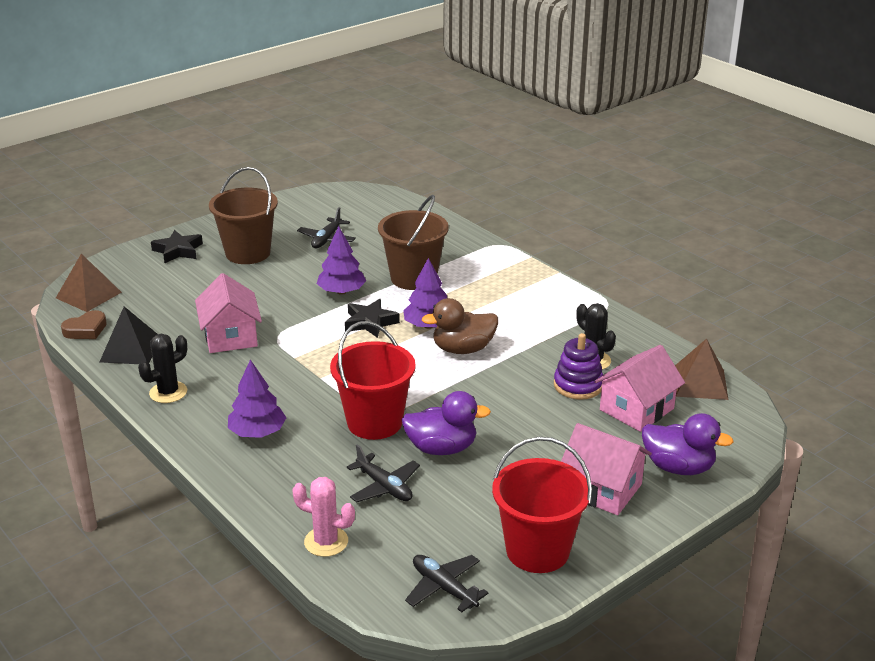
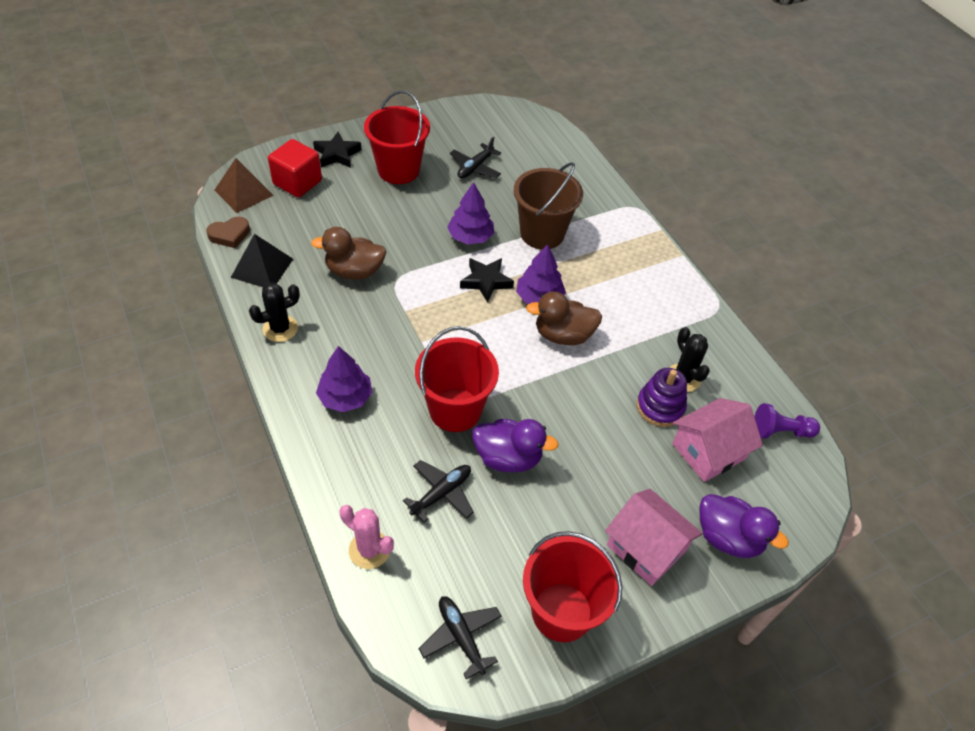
camera: 10 degrees right, 20 degrees up
(144, 278) = (297, 182): none -> red cube
(230, 336) = (354, 271): pink house -> brown duck
(248, 253) = (398, 170): brown bucket -> red bucket
(384, 487) = (441, 493): black plane -> black plane turned 105 degrees counterclockwise
(700, 383) = (780, 431): brown pyramid -> purple pawn

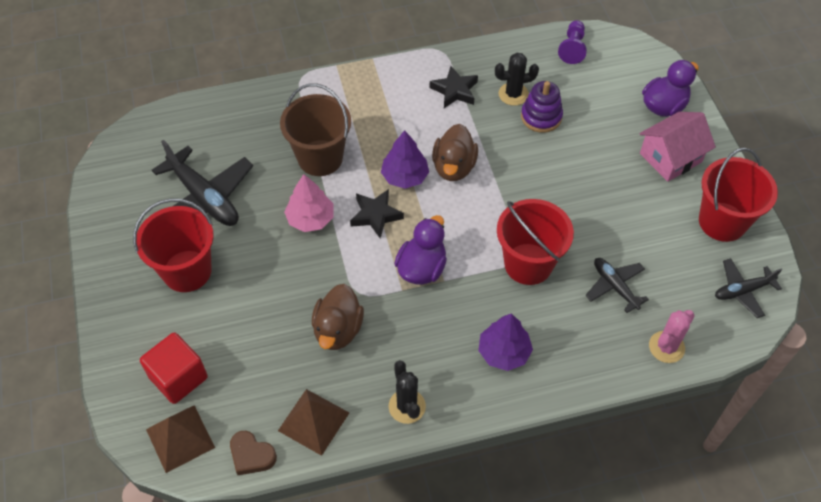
camera: 75 degrees left, 5 degrees up
(230, 235) = (251, 455): brown heart -> brown heart turned 135 degrees clockwise
(262, 268) = (313, 421): black pyramid -> brown pyramid
(337, 154) = (139, 331): black star -> black star (455, 91)
(470, 237) = (310, 219): purple tree -> pink tree
(475, 167) = (204, 198): black plane -> black plane, size x1.74
(508, 458) = (582, 232): purple duck -> purple duck (422, 268)
(708, 451) = (587, 97): pink house -> none

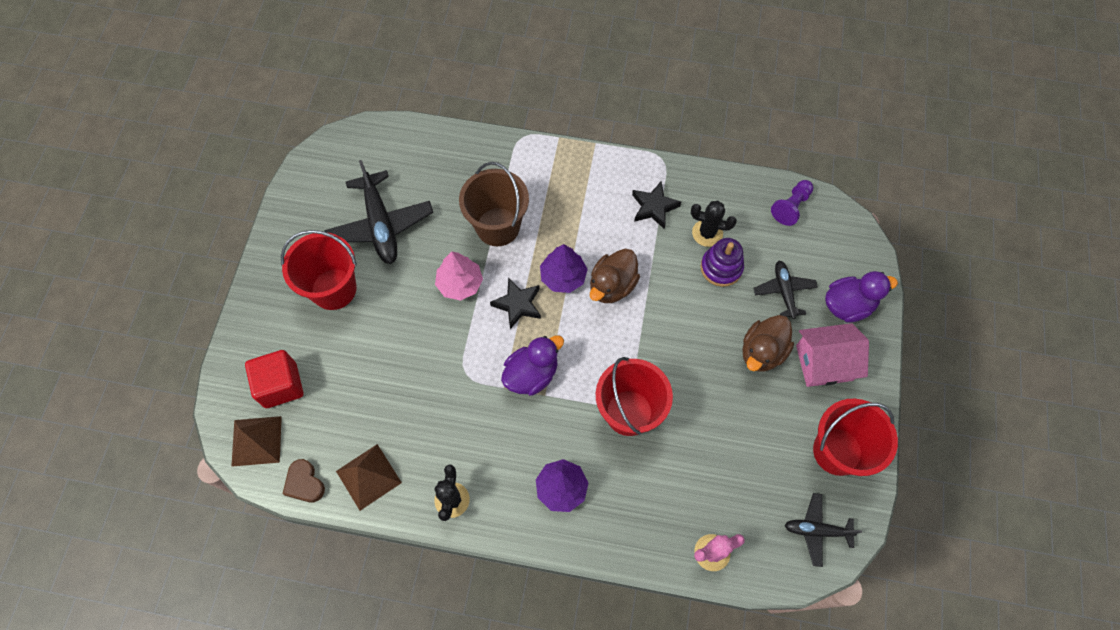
camera: 25 degrees right, 10 degrees up
(338, 330) = (430, 401): brown duck -> brown duck (762, 352)
(615, 286) = (697, 471): black plane -> black plane (784, 291)

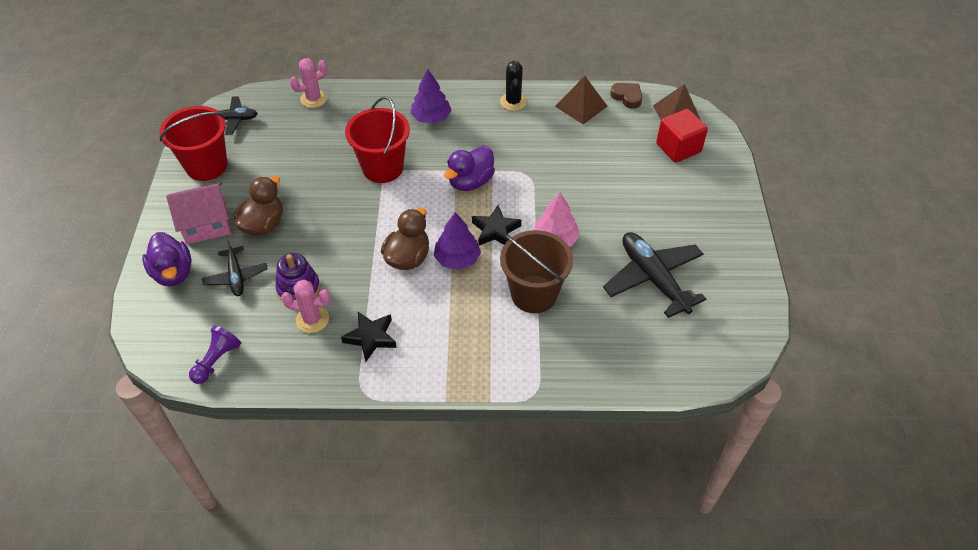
camera: 170 degrees right, 15 degrees down
(334, 289) = (671, 219): red bucket -> none
(707, 233) = (312, 319): black cactus -> pink cactus
(848, 305) = (173, 273): purple duck -> purple duck turned 90 degrees counterclockwise

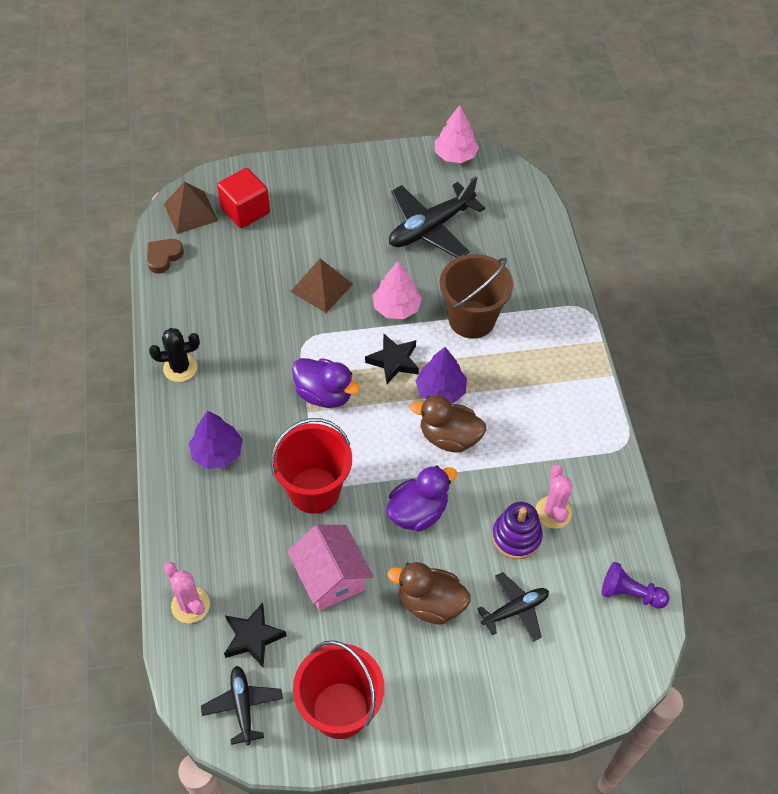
camera: 100 degrees left, 5 degrees up
(173, 273) = (527, 685): purple duck -> purple duck (418, 512)
(206, 224) = (443, 673): pink house -> pink house (331, 577)
(371, 337) = (560, 451): black star -> black star (253, 637)
(581, 106) = (183, 299): brown pyramid -> brown pyramid (321, 287)
(758, 315) = (455, 155): none -> pink tree

